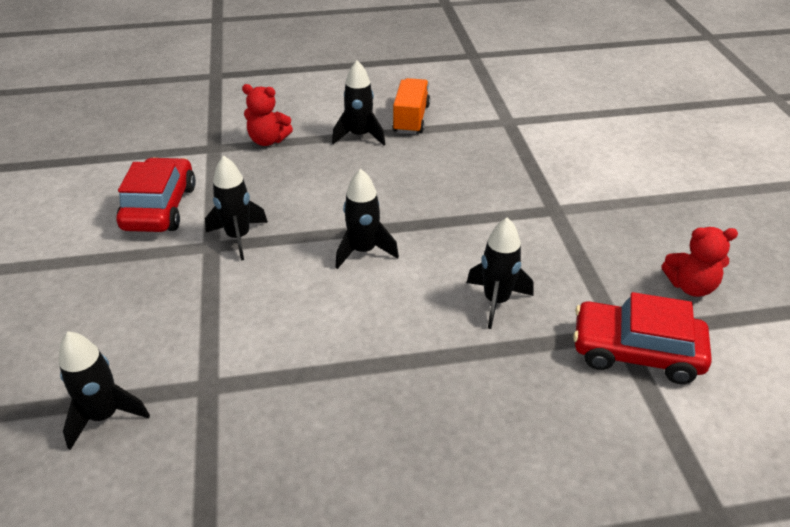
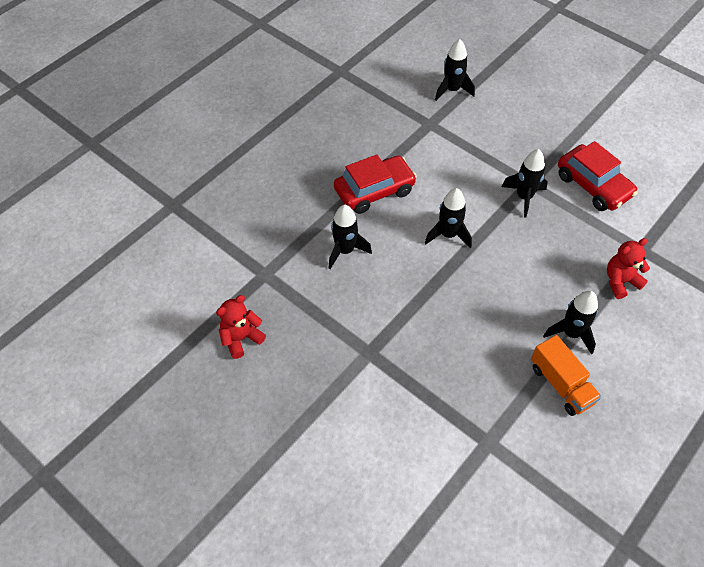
camera: 140 degrees right, 15 degrees up
(636, 352) = (249, 266): red car -> red car (374, 191)

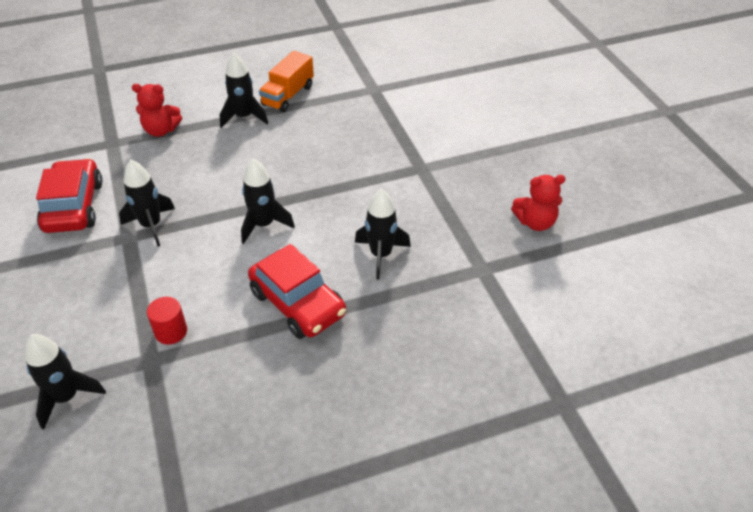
camera: 150 degrees left, 10 degrees down
(374, 191) = (297, 303): red car -> red car turned 135 degrees counterclockwise
(434, 141) = (171, 331): none -> red cylinder
(561, 384) = (288, 95): orange truck -> orange truck turned 150 degrees counterclockwise

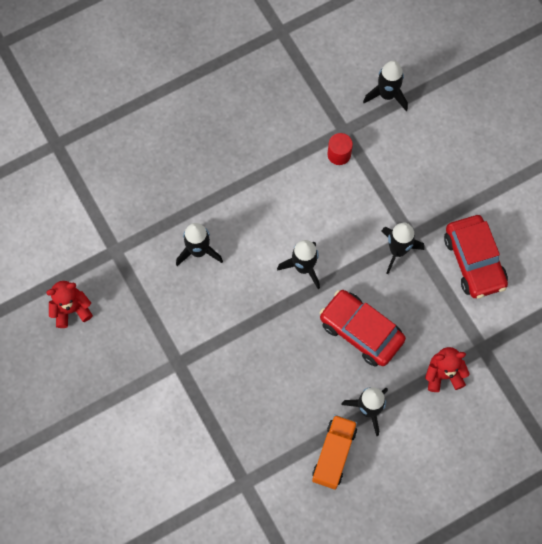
camera: 170 degrees right, 25 degrees up
(297, 303) = (254, 193): red car -> red car (361, 331)

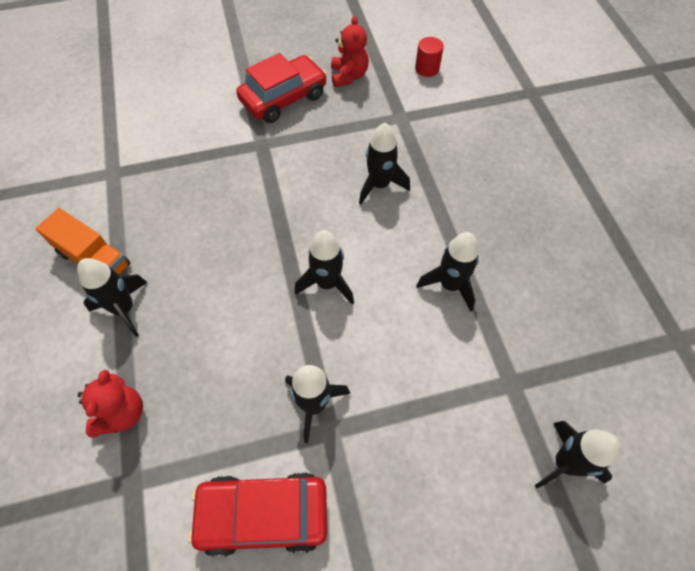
camera: 105 degrees right, 10 degrees down
(279, 180) = (450, 285): none -> black rocket
(339, 154) = (475, 366): red cylinder -> red cylinder (427, 68)
(361, 331) = (222, 327): red car -> red car (284, 98)

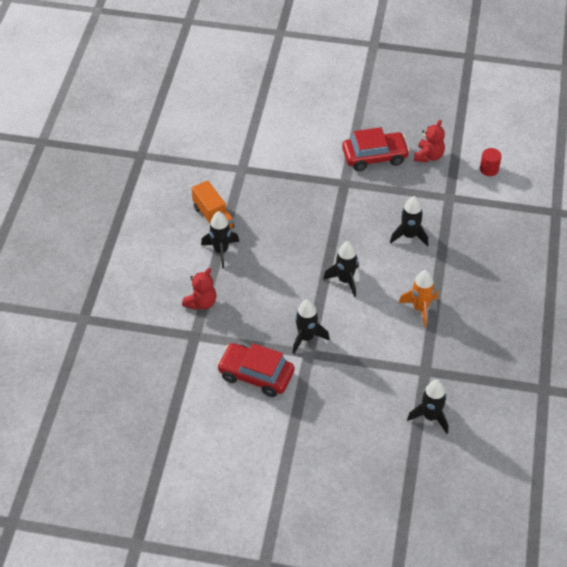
camera: 25 degrees right, 10 degrees down
(450, 285) = (420, 309): black rocket -> orange rocket

